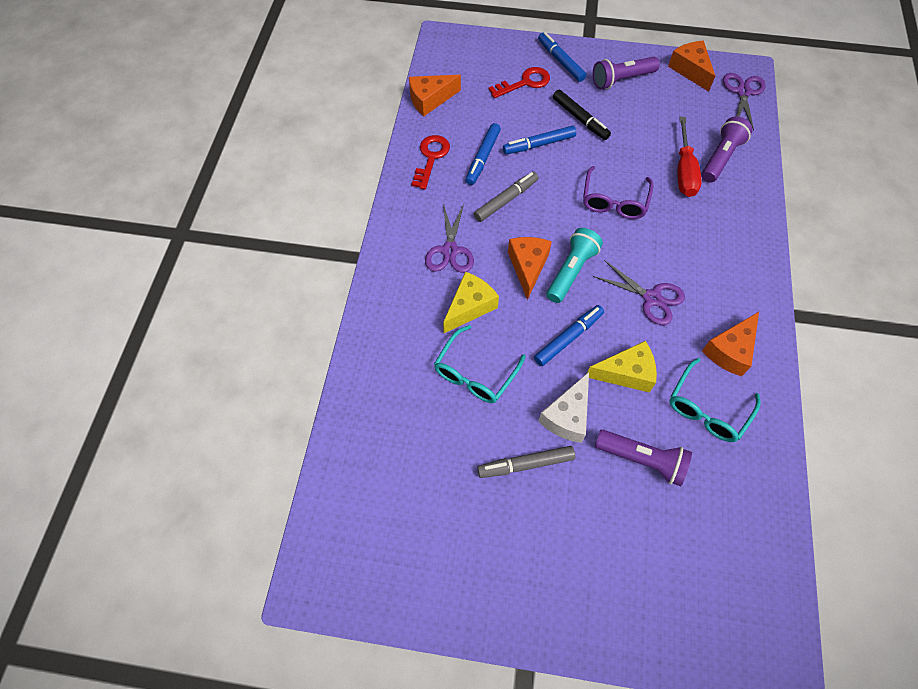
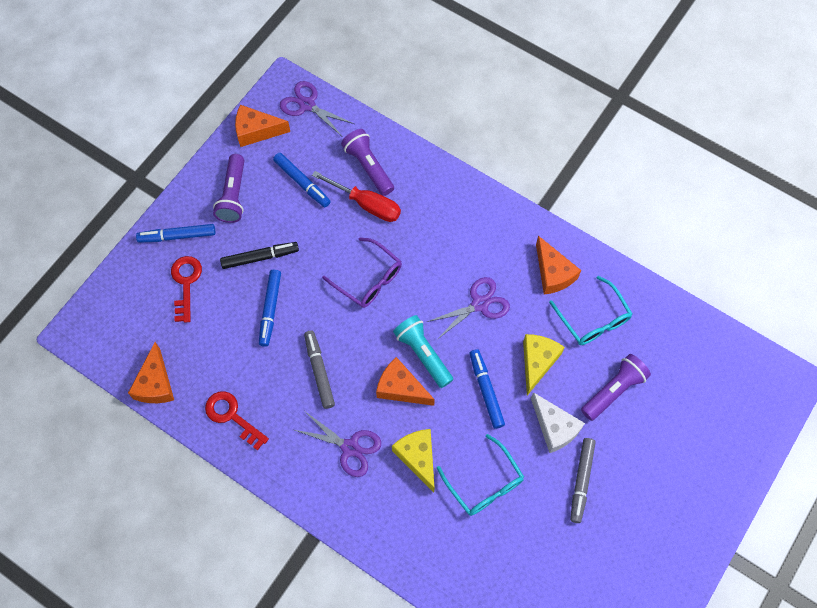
camera: 65 degrees left, 5 degrees up
(482, 158) = (258, 368): blue marker -> blue marker (302, 183)

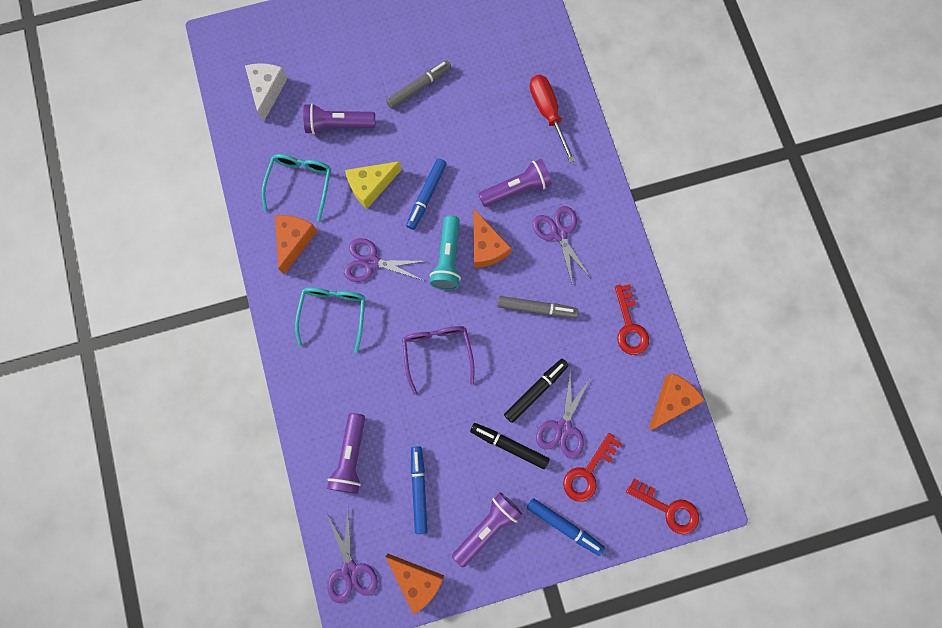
camera: 140 degrees left, 10 degrees up
(105, 304) = (668, 509): none -> red key
(228, 299) = (563, 428): none -> purple scissors
(270, 310) = (536, 391): blue marker -> black marker
(319, 371) = (536, 308): grey marker -> grey marker turned 105 degrees counterclockwise
(367, 205) = (382, 420): red screwdriver -> red screwdriver (547, 112)
(418, 457) = (516, 188): yellow cheese -> purple flashlight
(484, 483) = (485, 136): turquoise glasses -> turquoise glasses (334, 313)
(554, 428) = (403, 133): white cheese -> white cheese (267, 91)

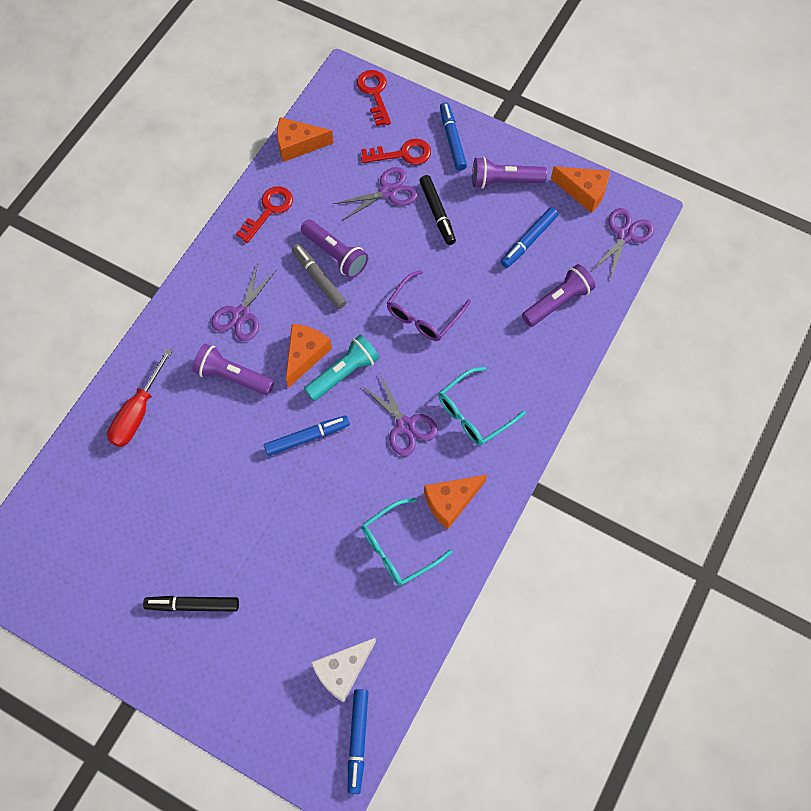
camera: 135 degrees left, 10 degrees down
(224, 66) = (358, 741): none -> blue marker
(338, 125) = (314, 572): purple flashlight -> purple flashlight (336, 254)
(371, 186) = (342, 489): yellow cheese -> none
(417, 580) = (583, 192): orange cheese -> orange cheese turned 120 degrees clockwise
(419, 87) = (211, 539): grey marker -> none
(536, 391) = (381, 229): black marker -> black marker (193, 605)

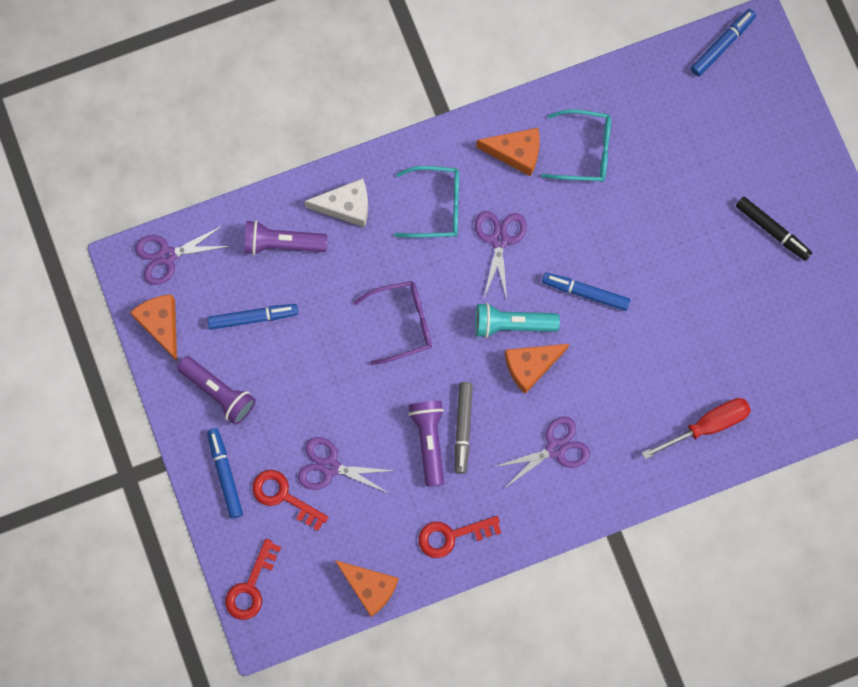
camera: 140 degrees left, 10 degrees up
(232, 376) = (606, 395): purple flashlight -> none
(343, 670) = (696, 98): white cheese -> white cheese (346, 206)
(437, 213) = (306, 409): black marker -> none
(452, 140) = (225, 474): blue marker -> blue marker turned 135 degrees clockwise

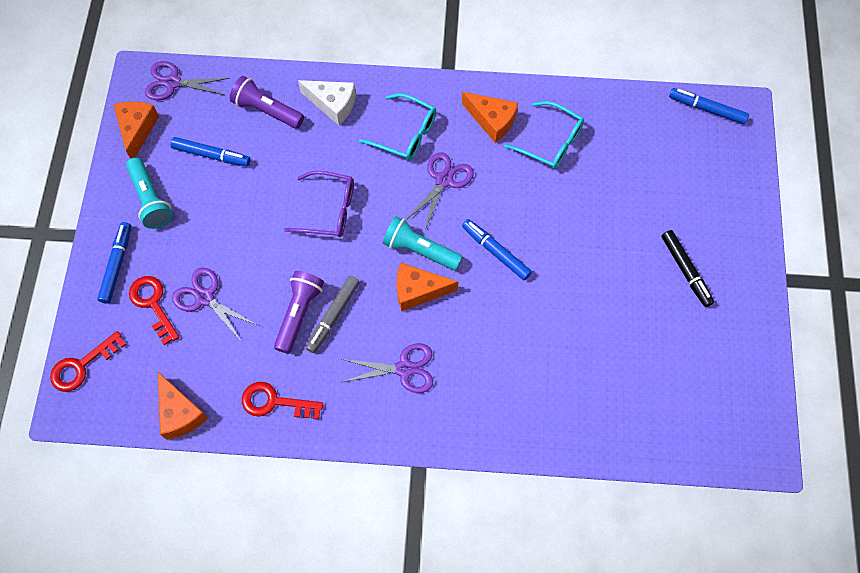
camera: 25 degrees right, 10 degrees down
(219, 392) = (151, 199): purple flashlight -> turquoise flashlight
(708, 425) = (551, 410): red screwdriver -> none
(722, 45) = (707, 109): blue marker -> blue marker turned 135 degrees counterclockwise

